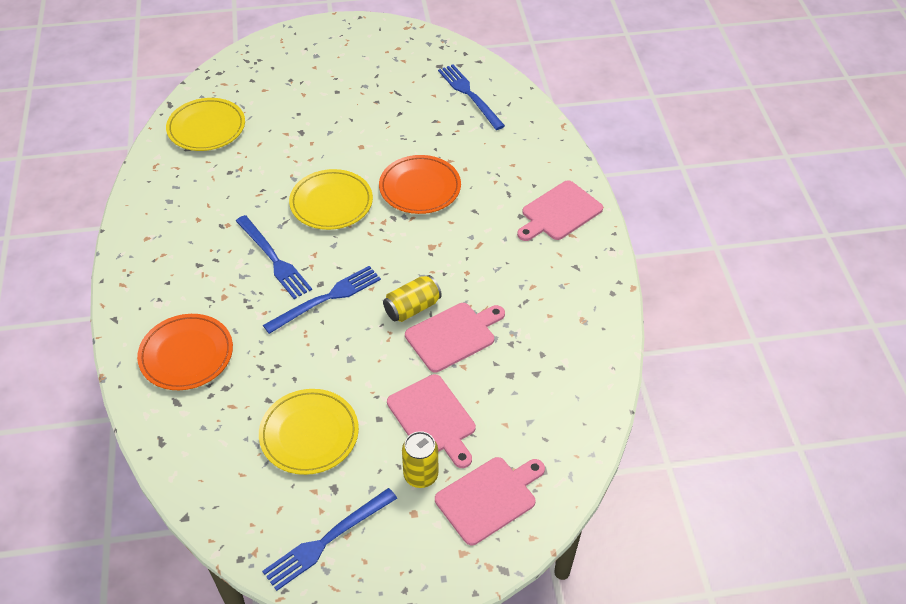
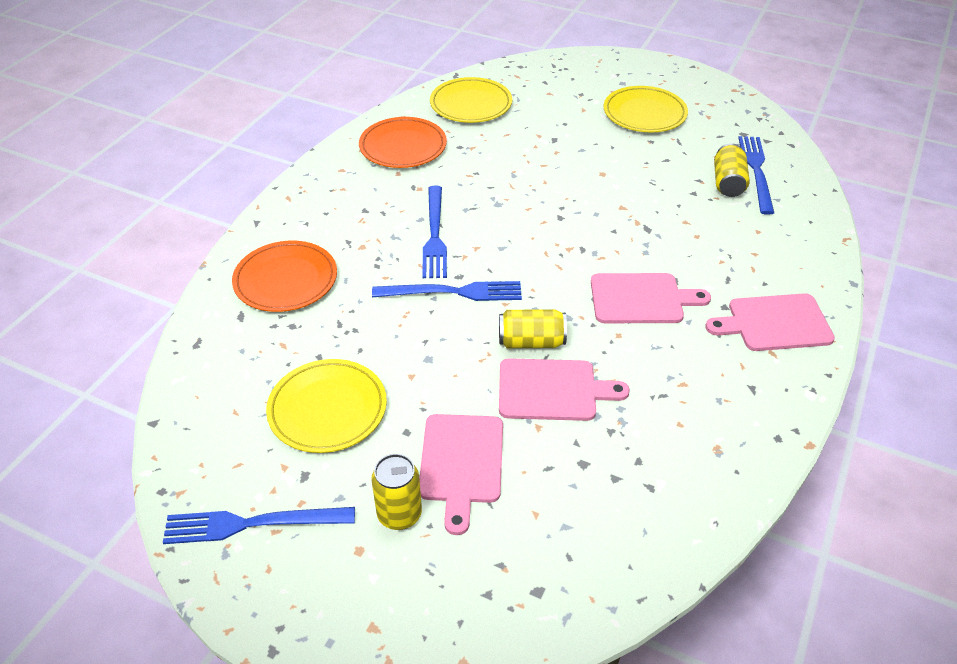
camera: 35 degrees right, 5 degrees down
(331, 203) = (531, 210): yellow plate -> yellow plate (644, 113)
(420, 188) = (633, 233): orange plate -> orange plate (403, 146)
(457, 114) = (728, 183): none -> yellow can
(489, 498) = (451, 584): pink cutting board -> pink cutting board (641, 299)

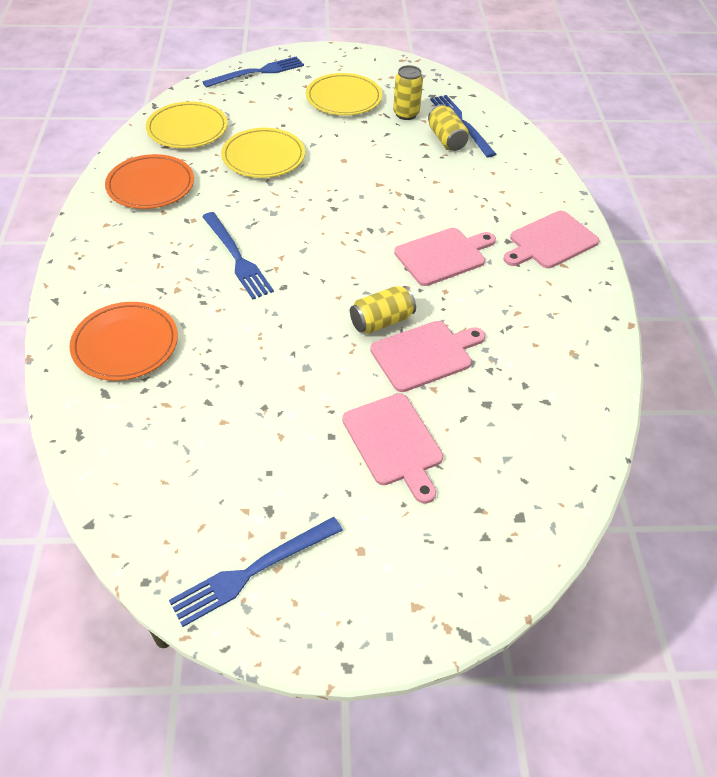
camera: 30 degrees left, 5 degrees up
(327, 409) = (249, 444): yellow plate -> yellow plate (263, 157)
(399, 514) = (373, 506): yellow can -> yellow can (406, 114)
(453, 292) = (288, 302): blue fork -> blue fork (257, 72)

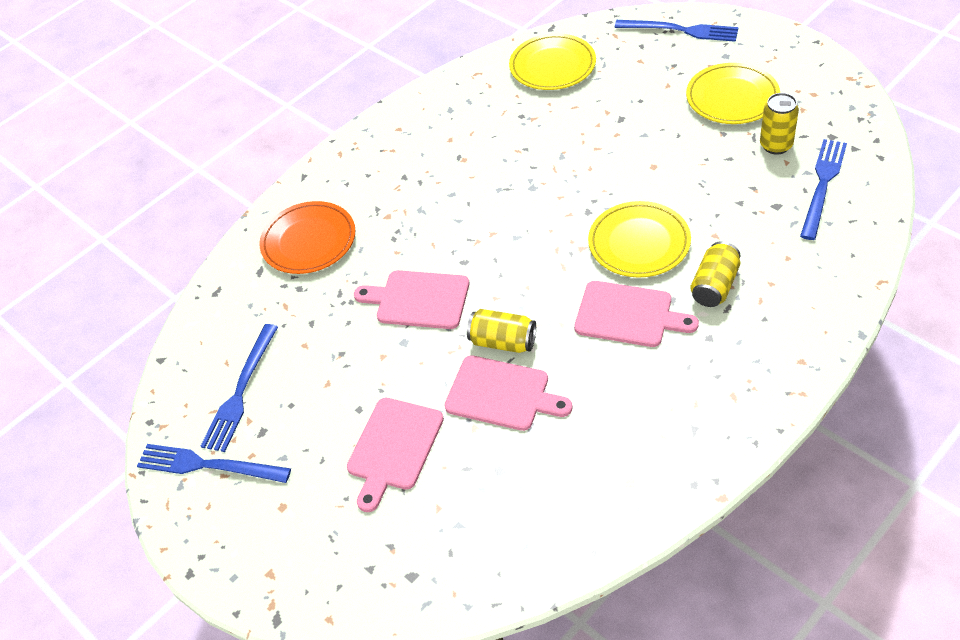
camera: 55 degrees right, 0 degrees up
(151, 186) = (466, 109): orange plate -> none
(237, 257) = (458, 214): blue fork -> blue fork (240, 391)
(263, 157) = (585, 126): yellow plate -> yellow plate (639, 243)
(446, 139) = (783, 195): yellow can -> yellow can (715, 286)
(550, 241) = (752, 365): pink cutting board -> pink cutting board (418, 300)

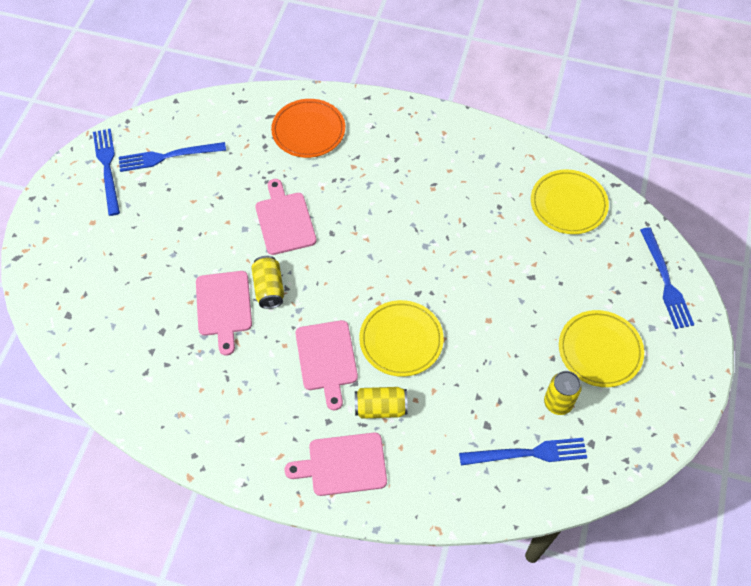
camera: 55 degrees right, 10 degrees up
(394, 448) = (157, 262): pink cutting board -> pink cutting board (343, 465)

